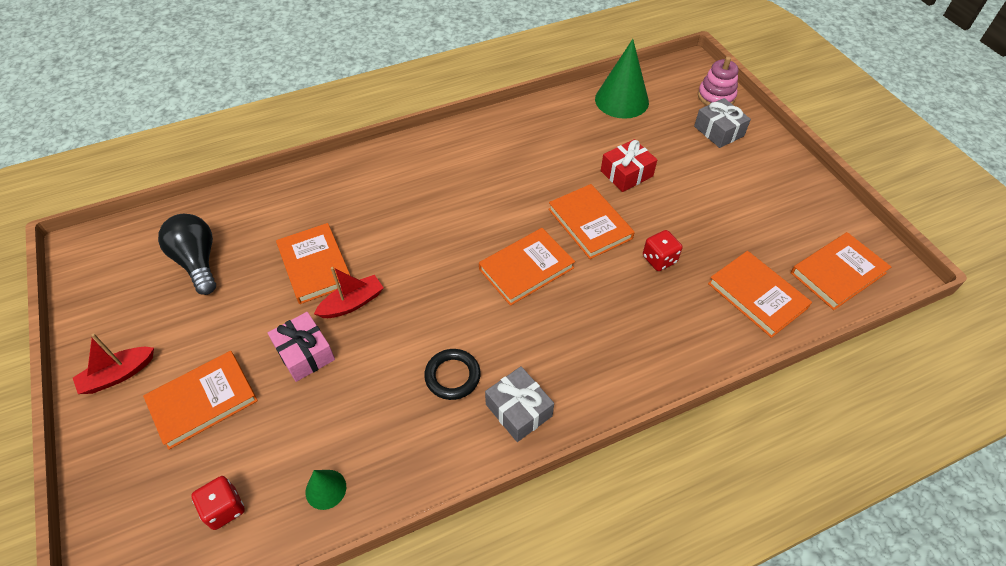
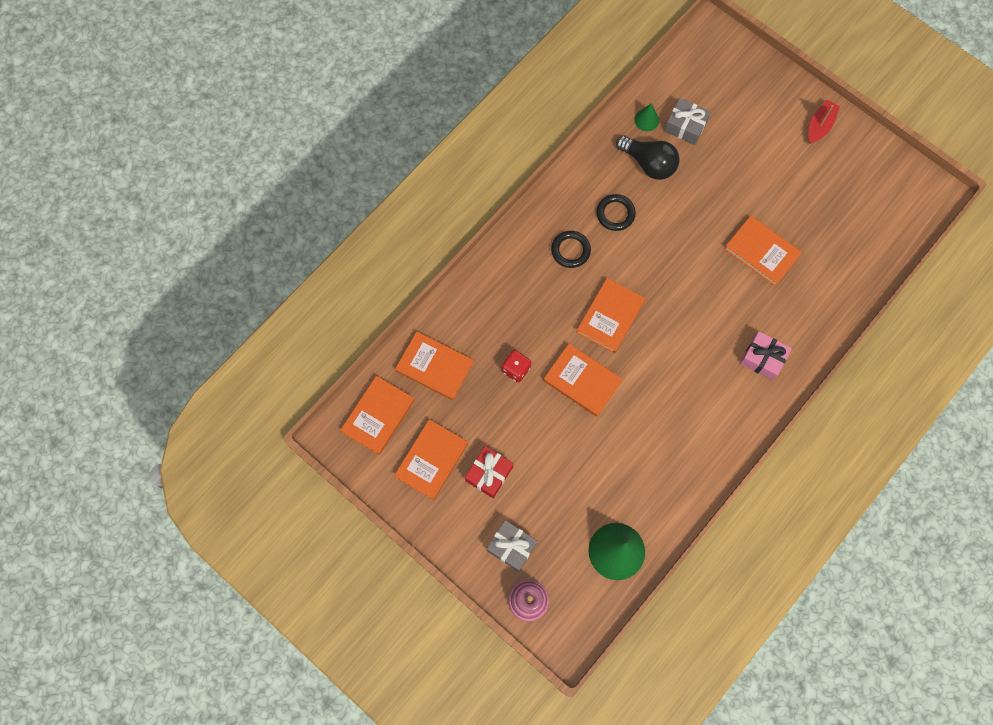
camera: 155 degrees right, 20 degrees up
(198, 262) = (845, 218): black light bulb -> black light bulb (649, 163)
(203, 401) = (755, 134): orange book -> orange book (431, 460)
(224, 508) = (693, 88): red dice -> none
(305, 353) = (718, 188): pink gift -> pink gift (763, 358)
(352, 303) = (714, 235): red boat -> none
(518, 410) = (562, 210): grey gift -> grey gift (685, 126)
(534, 356) = (570, 250): none -> black ring
(626, 173) = (574, 451): red gift -> red gift (489, 474)

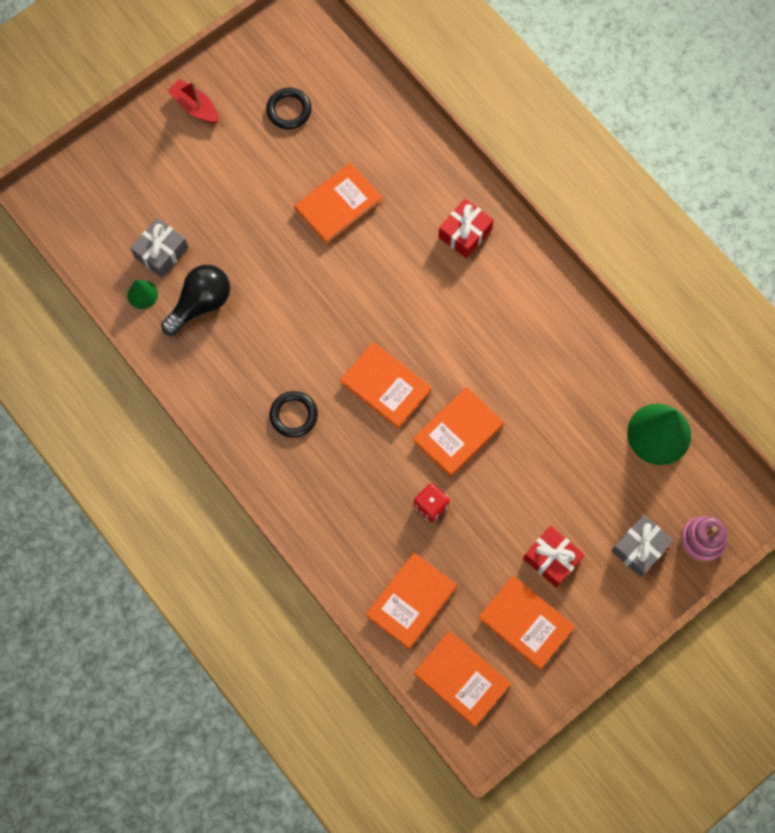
camera: 80 degrees left, 0 degrees up
(615, 214) = (257, 355): black ring -> black ring (289, 110)
(763, 358) = (465, 233): pink gift -> red gift

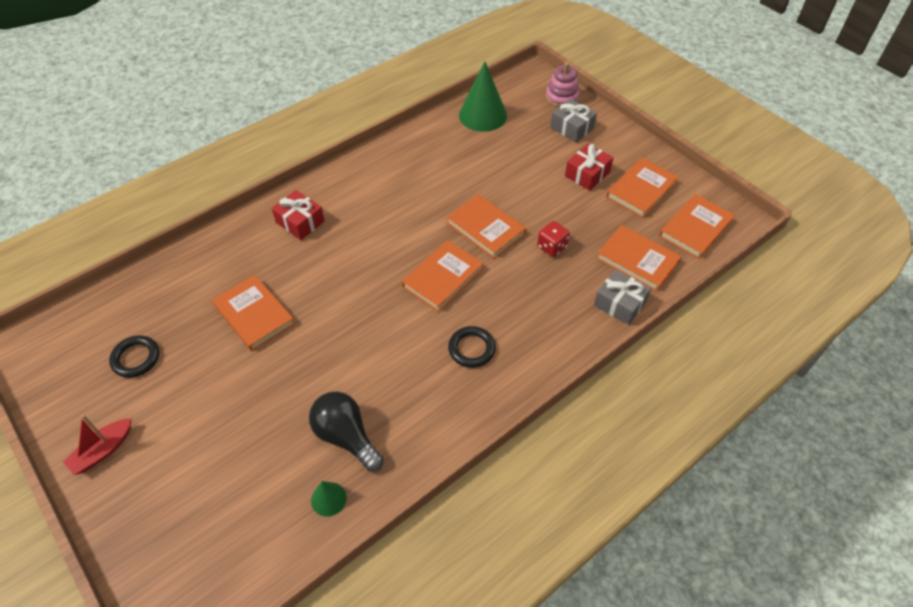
camera: 90 degrees left, 20 degrees down
(161, 252) = (279, 480): grey gift -> grey gift (619, 304)

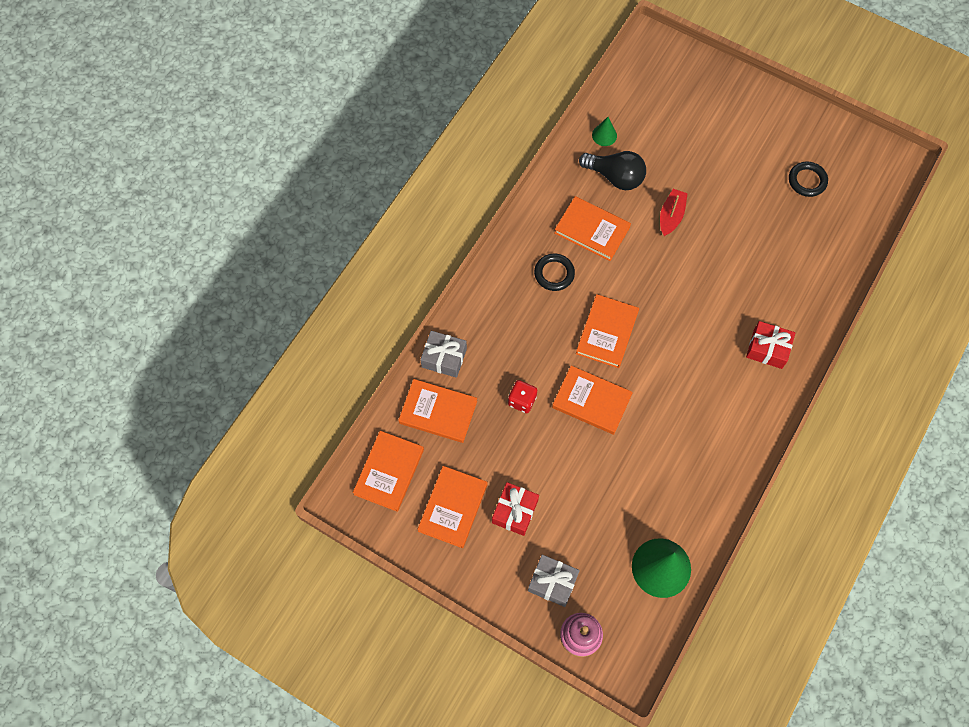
camera: 160 degrees right, 15 degrees up
(103, 451) = (774, 115): red boat -> red boat (671, 216)
(254, 315) = (744, 245): orange book -> orange book (592, 230)

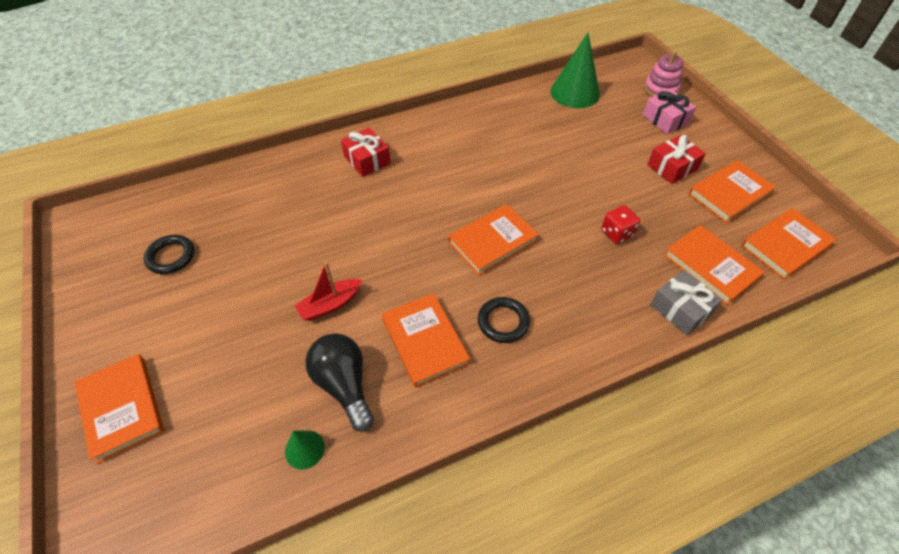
camera: 145 degrees left, 15 degrees down
(552, 582) = (665, 119): grey gift -> pink gift
(591, 401) = (550, 201): orange book -> orange book (122, 408)

